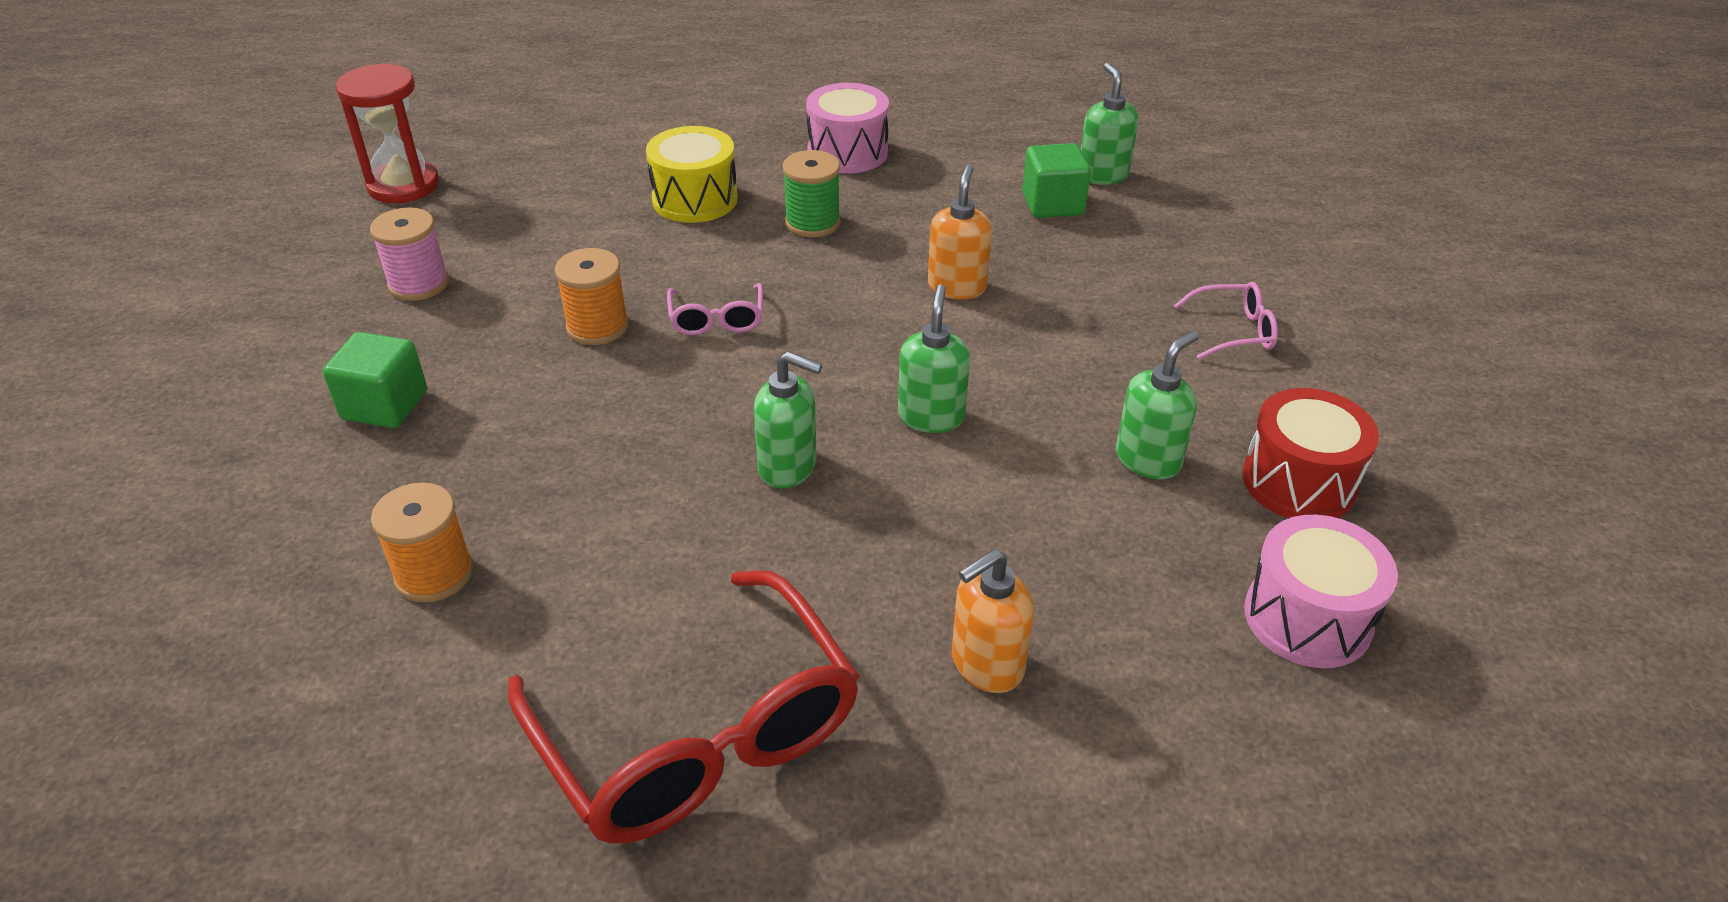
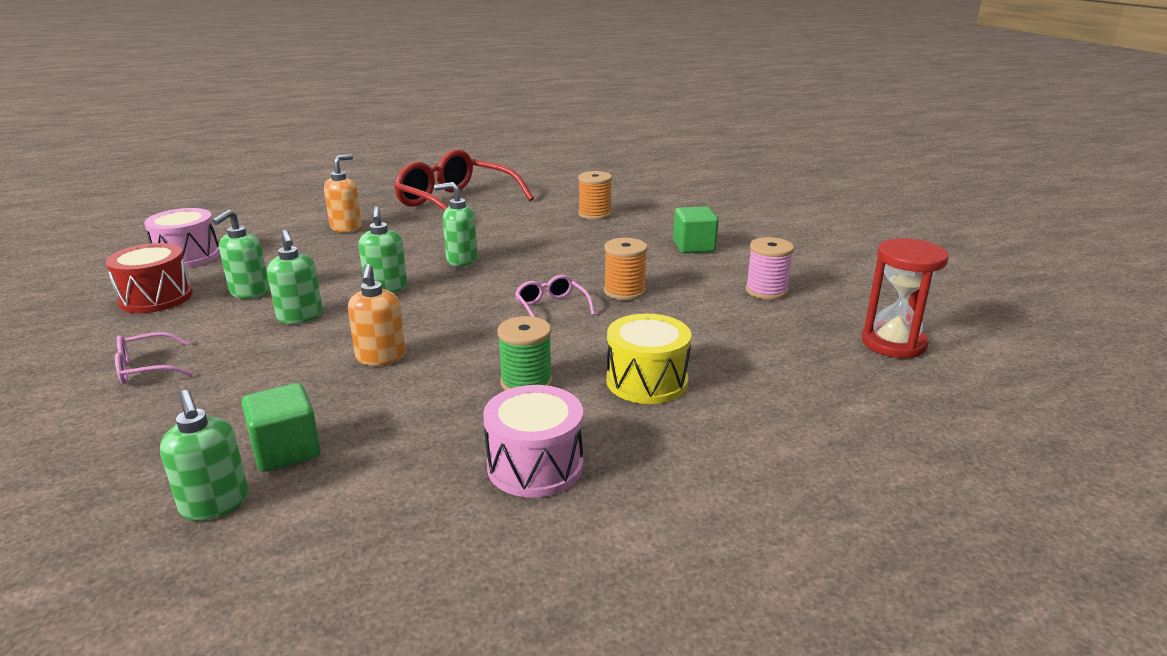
camera: 160 degrees right, 15 degrees down
(1059, 381) = (300, 317): none -> green soap dispenser

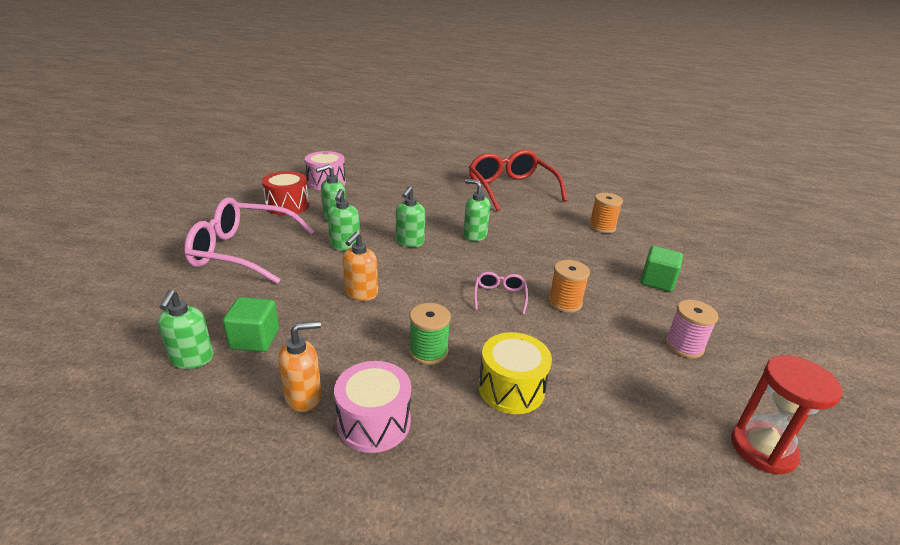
camera: 30 degrees right, 5 degrees up
(146, 368) = (242, 251): pink glasses -> pink glasses, size x2.26
(346, 227) = (427, 188): orange soap dispenser -> orange soap dispenser (304, 397)

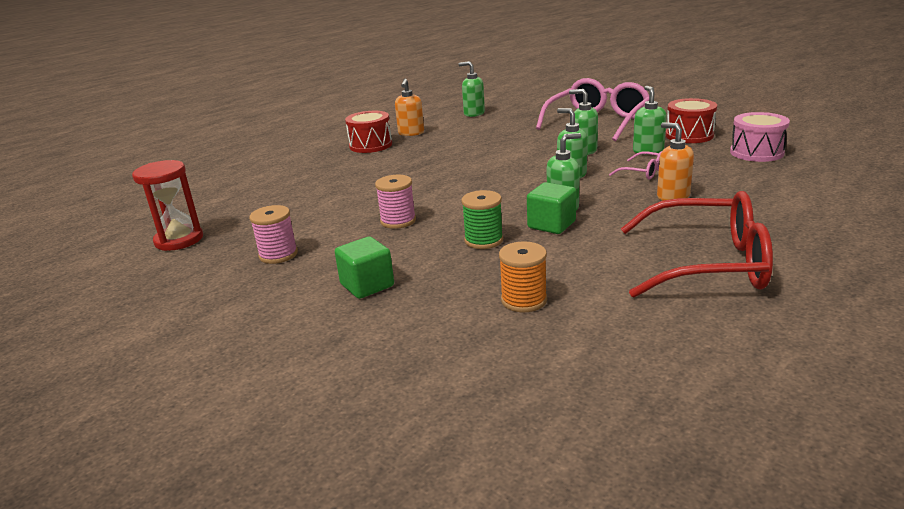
camera: 125 degrees right, 5 degrees down
(255, 339) = (476, 125): green cube -> green cube (551, 225)
(361, 293) = (498, 151): orange soap dispenser -> orange soap dispenser (672, 196)
(374, 422) = (370, 145): pink drum -> red drum
(428, 351) = (407, 163): green spool -> green spool (483, 240)
(499, 296) = (440, 196): pink glasses -> pink glasses (644, 172)
(511, 388) = (342, 179): yellow drum -> none
(565, 302) = (398, 221): orange spool -> pink spool

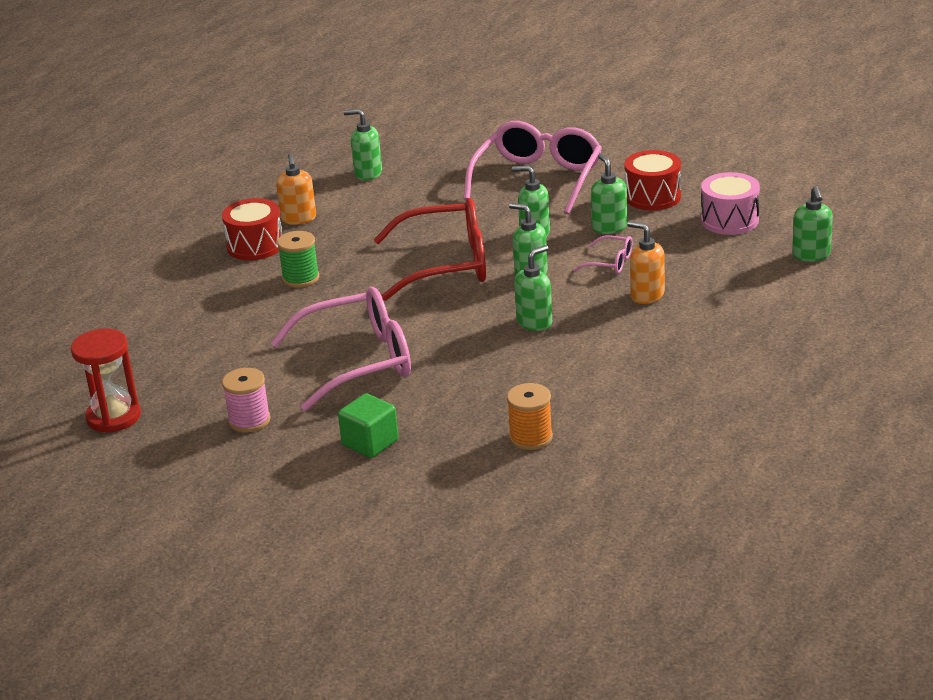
camera: 15 degrees left, 5 degrees up
(398, 221) = (359, 361): pink spool -> pink glasses
(483, 240) = (465, 376): green spool -> green spool (300, 278)
(551, 225) = (529, 347): green cube -> none
(708, 264) = (690, 376): red glasses -> red glasses (447, 264)
(838, 180) = (811, 255): none -> green soap dispenser

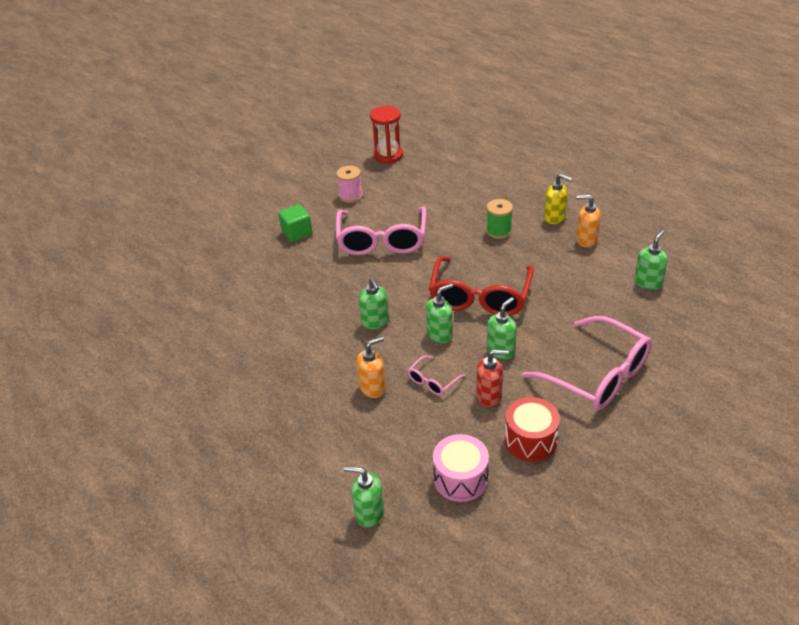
camera: 110 degrees right, 10 degrees up
(255, 246) = (555, 218): red drum -> yellow soap dispenser
(531, 437) = (252, 292): orange spool -> none
(609, 227) = (489, 396): green soap dispenser -> red soap dispenser

